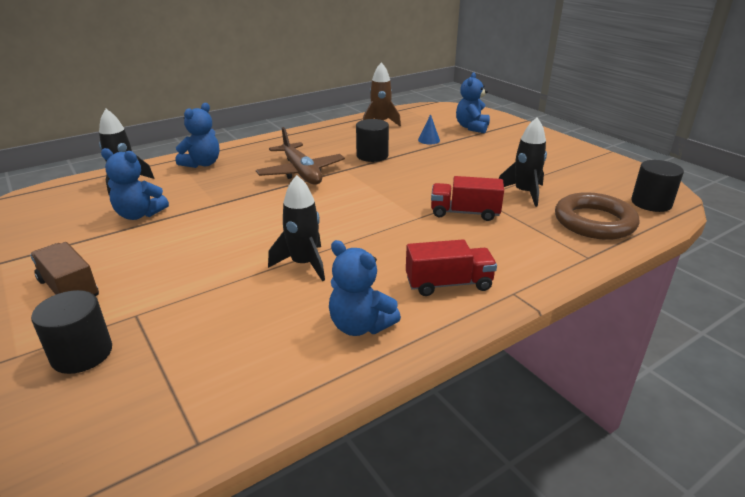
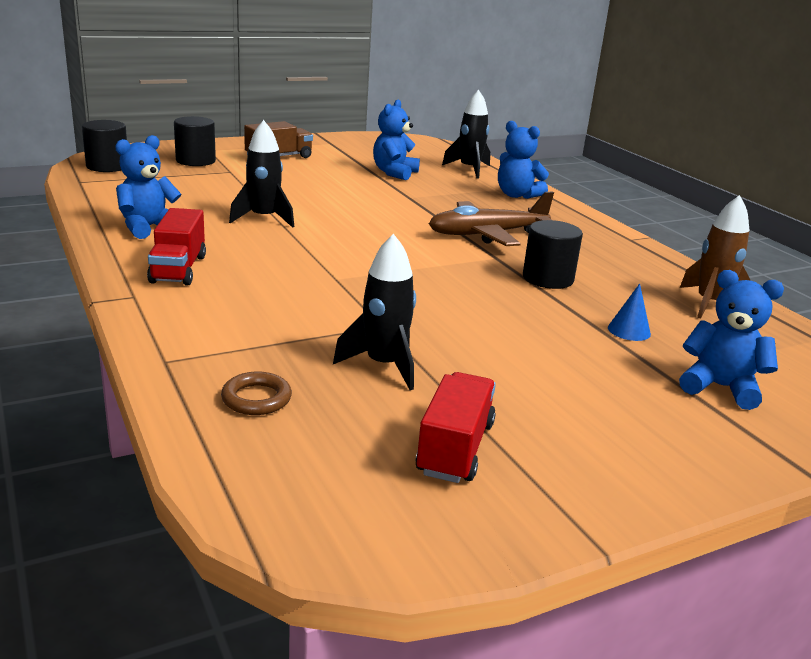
camera: 95 degrees right, 5 degrees down
(464, 213) = (335, 307): red truck -> red truck (455, 448)
(594, 222) = (256, 398): brown ring -> brown ring, size x0.49
(651, 203) = (294, 490): black cylinder -> black cylinder (107, 166)

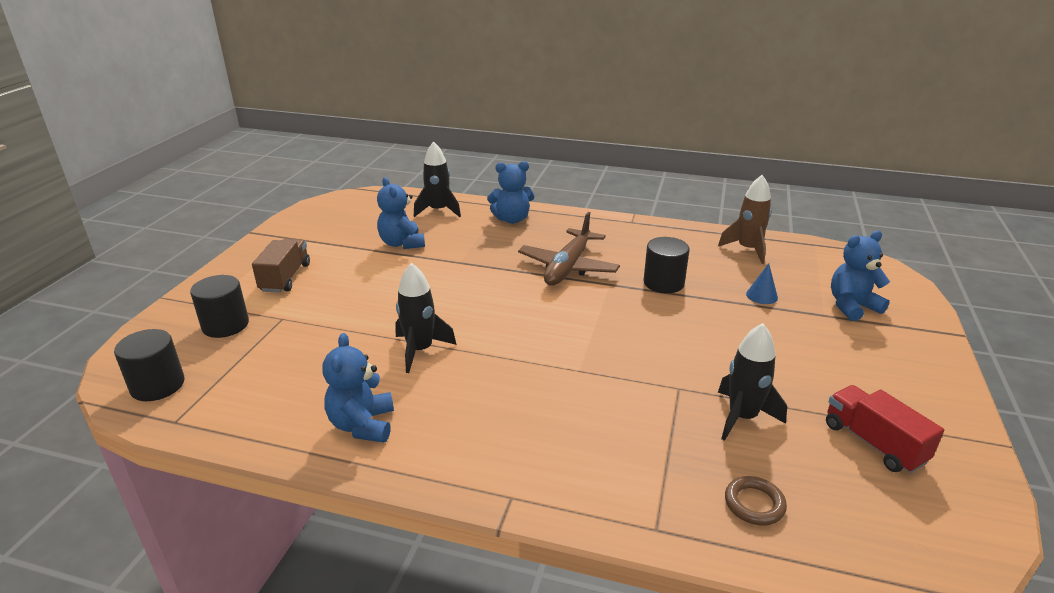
camera: 45 degrees left, 5 degrees up
(178, 269) = (479, 446): red truck -> none

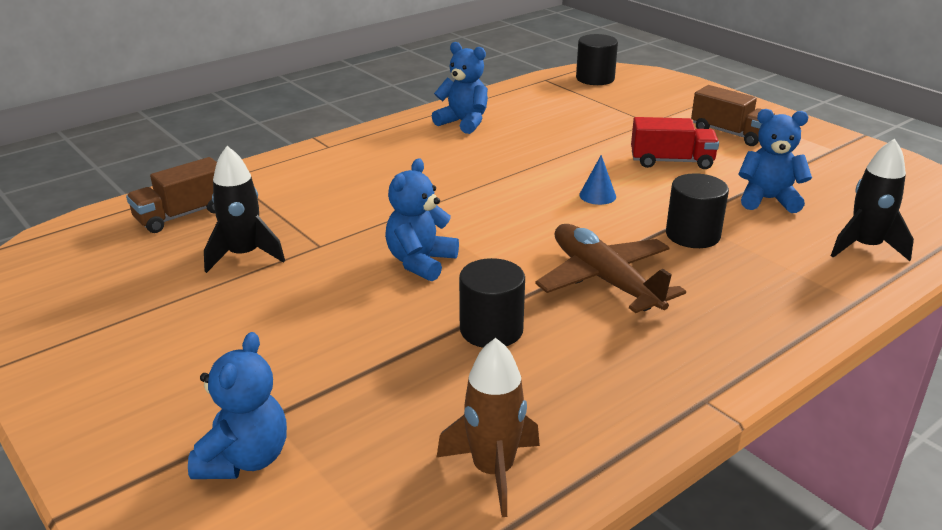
camera: 125 degrees right, 0 degrees up
(225, 325) = (660, 103): black cylinder -> black cylinder (692, 235)
(420, 350) = (530, 159): black rocket -> none
(512, 219) = (793, 292): blue teddy bear -> blue teddy bear (420, 262)
(754, 504) = (182, 215): brown ring -> brown truck
(761, 295) = (370, 392): blue cone -> blue cone (597, 195)
(873, 443) = (117, 299): red truck -> red truck (671, 161)

